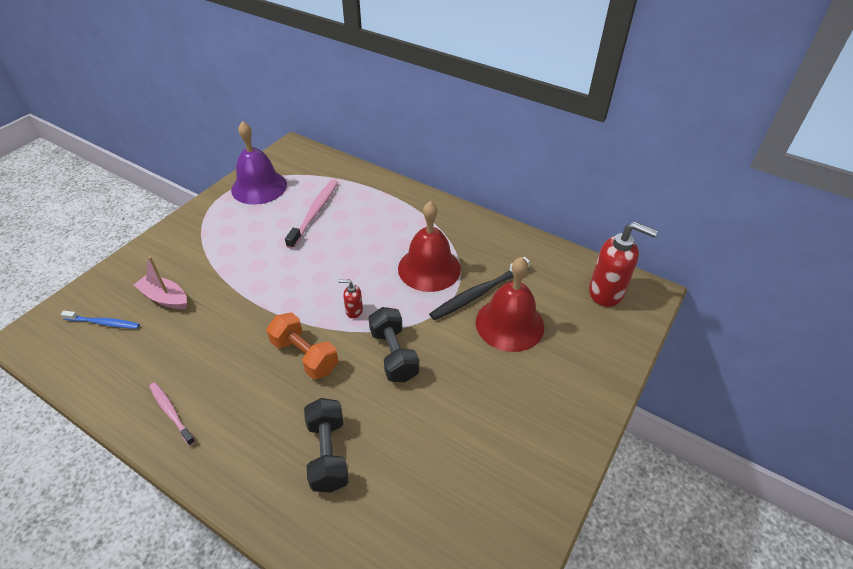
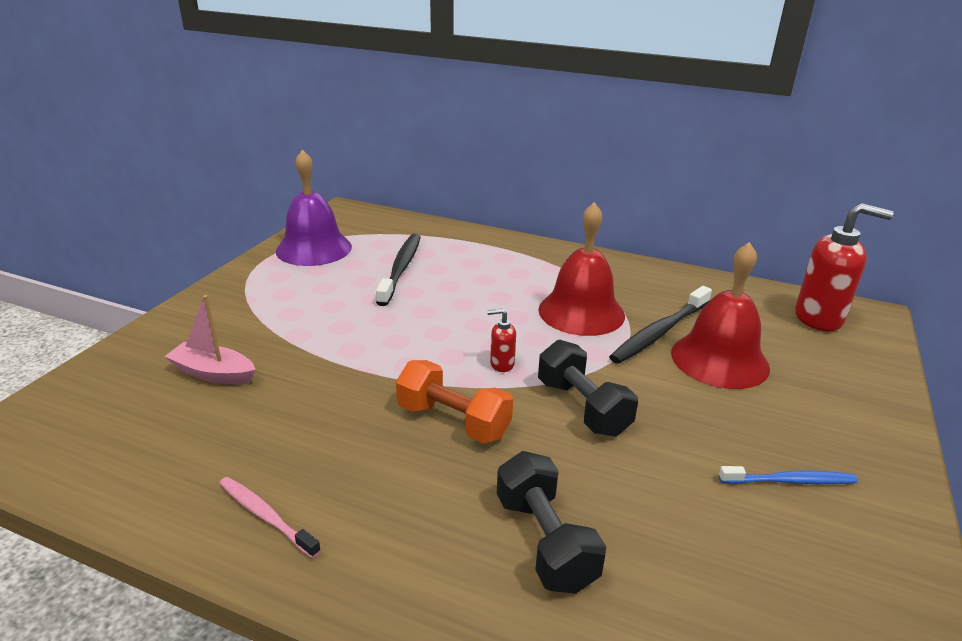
camera: 10 degrees left, 15 degrees down
(104, 323) = (122, 411): blue toothbrush -> blue toothbrush (790, 481)
(315, 212) = (401, 268): pink toothbrush -> black toothbrush

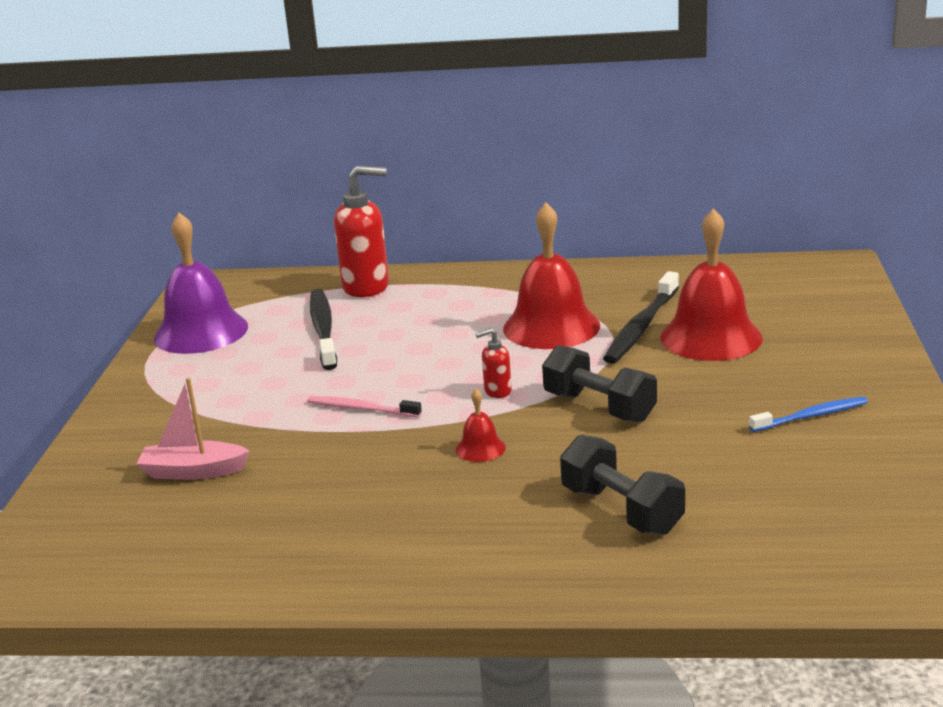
camera: 15 degrees left, 5 degrees down
(265, 515) = (352, 560): pink toothbrush -> pink toothbrush (361, 409)
(453, 421) = (480, 448): orange dumbbell -> red bell
(819, 318) = (792, 279): red soap dispenser -> red soap dispenser (366, 287)

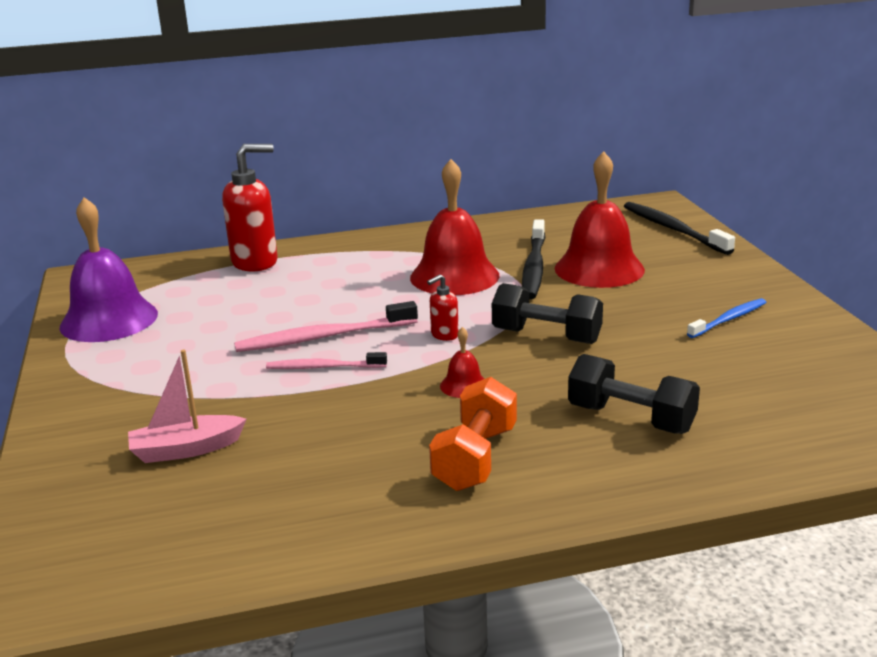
camera: 20 degrees left, 0 degrees up
(323, 329) = (236, 302): black toothbrush -> black toothbrush (672, 229)
(379, 377) = (322, 337): none -> pink toothbrush
(441, 525) = (475, 458): none -> orange dumbbell

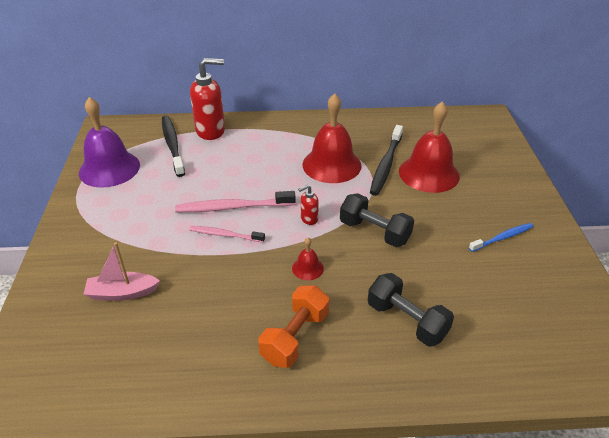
camera: 10 degrees right, 15 degrees up
(672, 229) = (490, 143): black toothbrush -> black toothbrush (172, 145)

